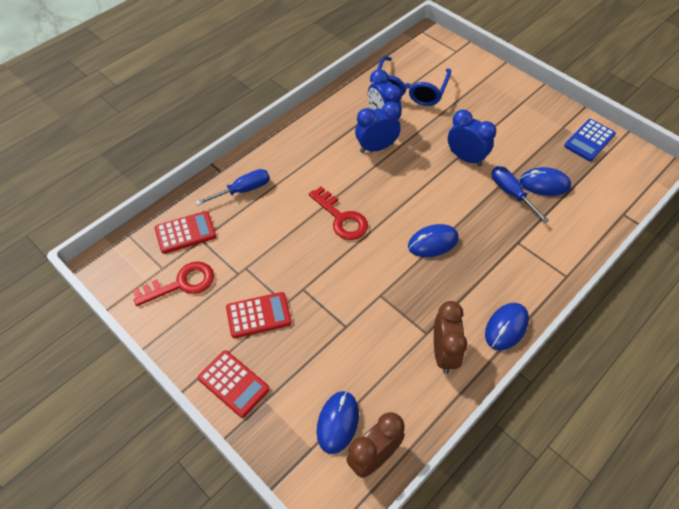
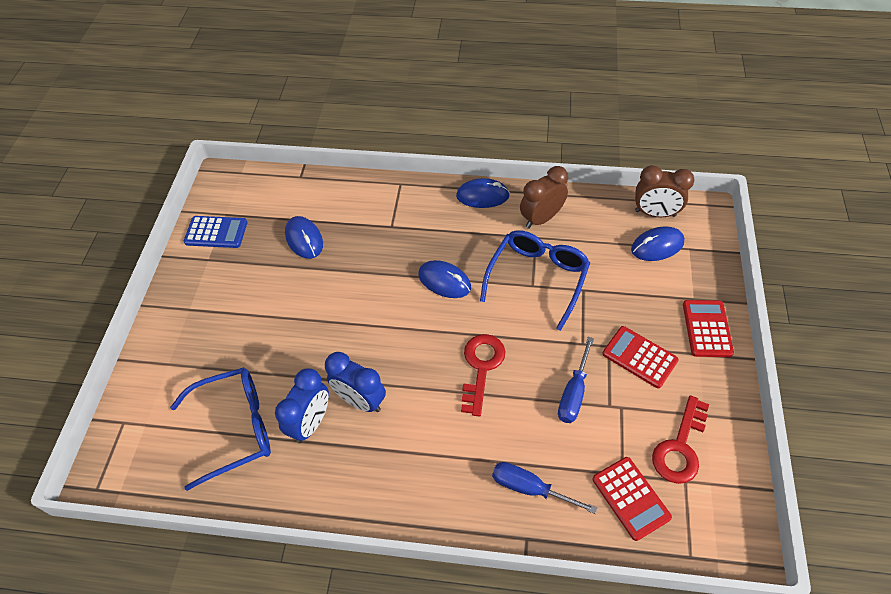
camera: 125 degrees left, 0 degrees up
(181, 283) = (680, 447): red key -> red key turned 90 degrees counterclockwise
(185, 232) = (631, 498): red calculator -> red calculator turned 150 degrees counterclockwise
(384, 303) = (537, 278): none -> blue glasses
(466, 158) = (315, 313): blue clock -> none
(511, 193) = (336, 256): blue screwdriver -> blue screwdriver (573, 393)

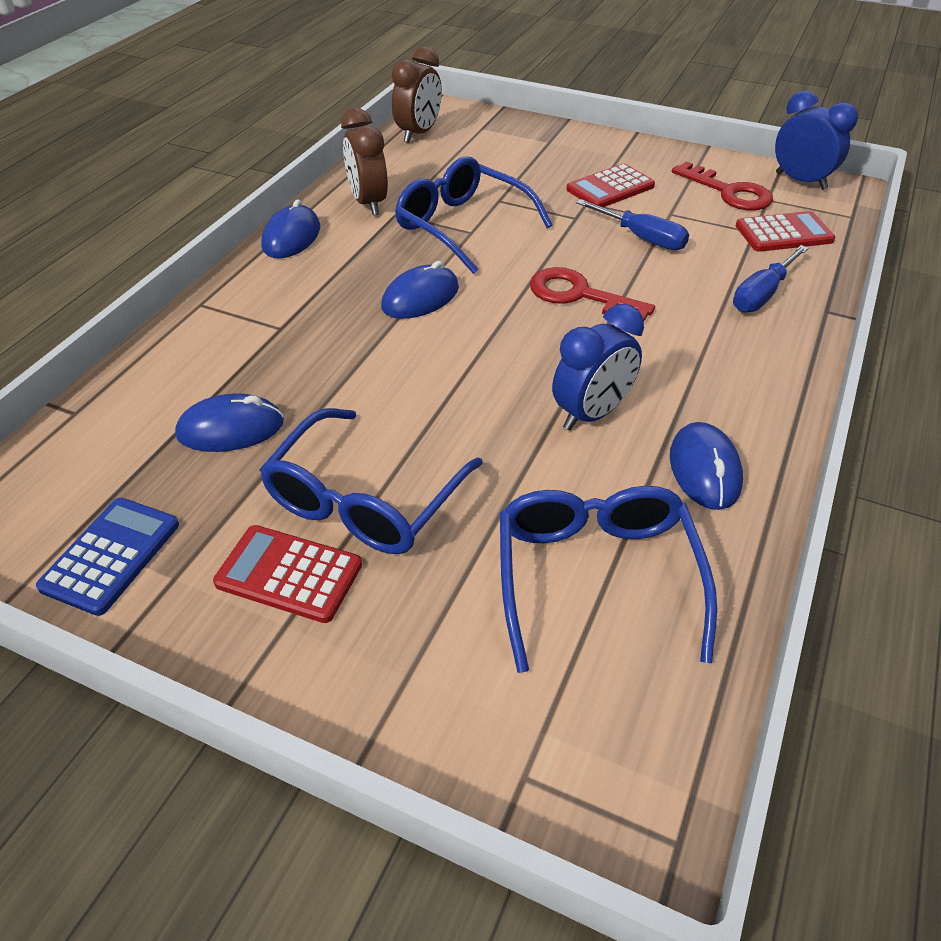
camera: 75 degrees left, 10 degrees down
(267, 312) = (364, 500): none -> blue glasses
(311, 422) = (614, 475): blue clock -> blue clock (800, 181)
(657, 246) = (466, 143): blue mouse -> blue mouse (704, 470)
(707, 328) = (591, 144): red calculator -> red calculator (289, 574)

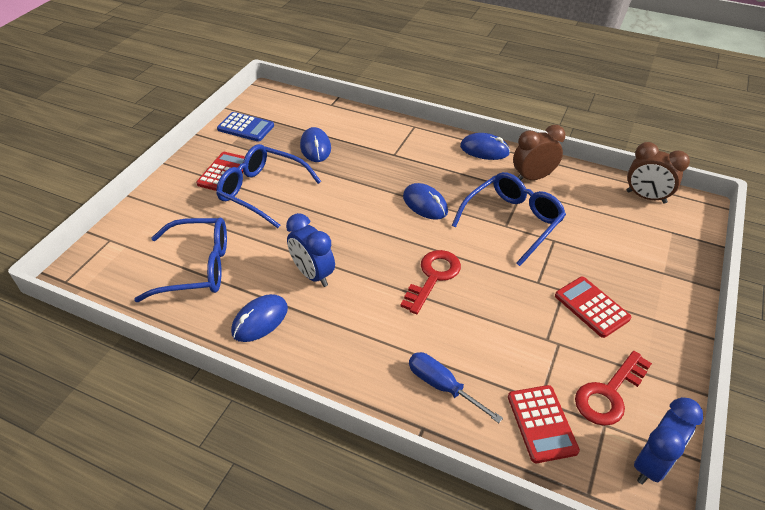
camera: 90 degrees right, 0 degrees up
(642, 238) = (515, 319): blue screwdriver -> none
(704, 470) = (260, 320): blue mouse -> blue mouse turned 45 degrees counterclockwise

